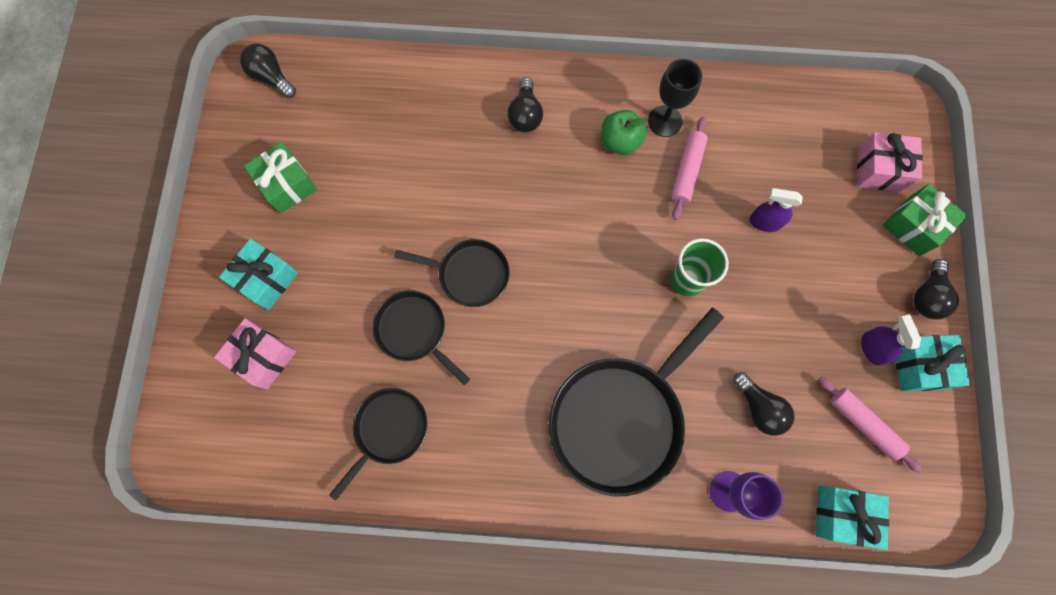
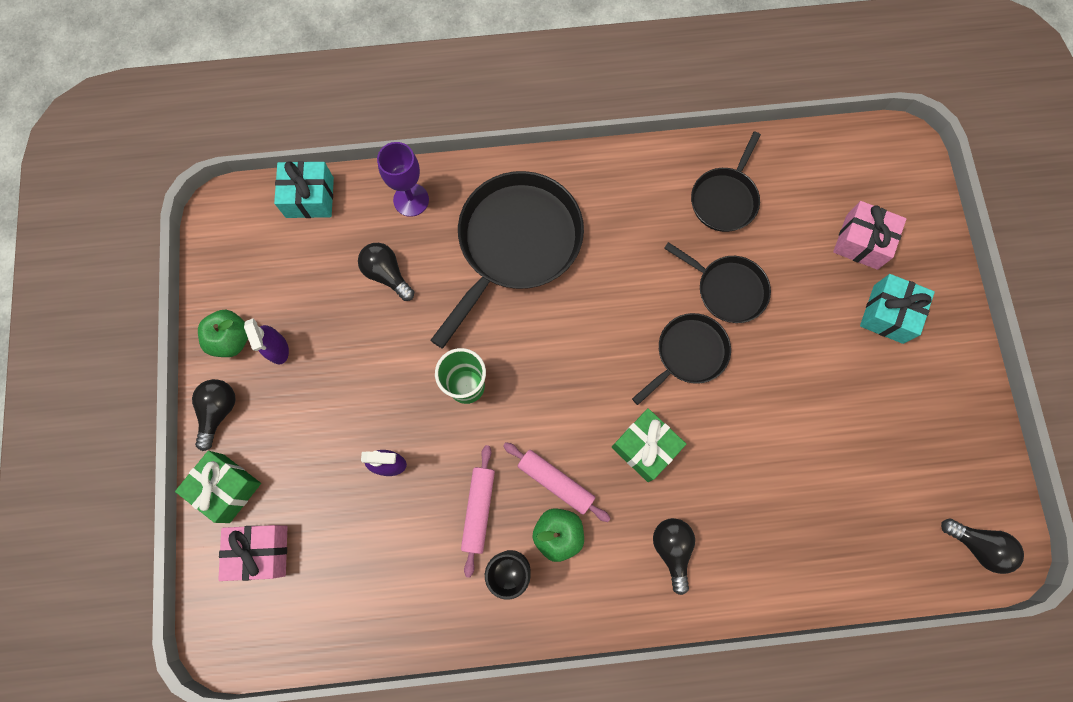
camera: 170 degrees right, 0 degrees up
(287, 185) = (907, 417): green gift -> green gift (645, 447)
(469, 274) = (688, 354): black pan -> black pan turned 135 degrees clockwise
(863, 424) = (288, 276): pink rolling pin -> pink rolling pin (556, 482)
(919, 365) = (231, 339): turquoise gift -> green apple

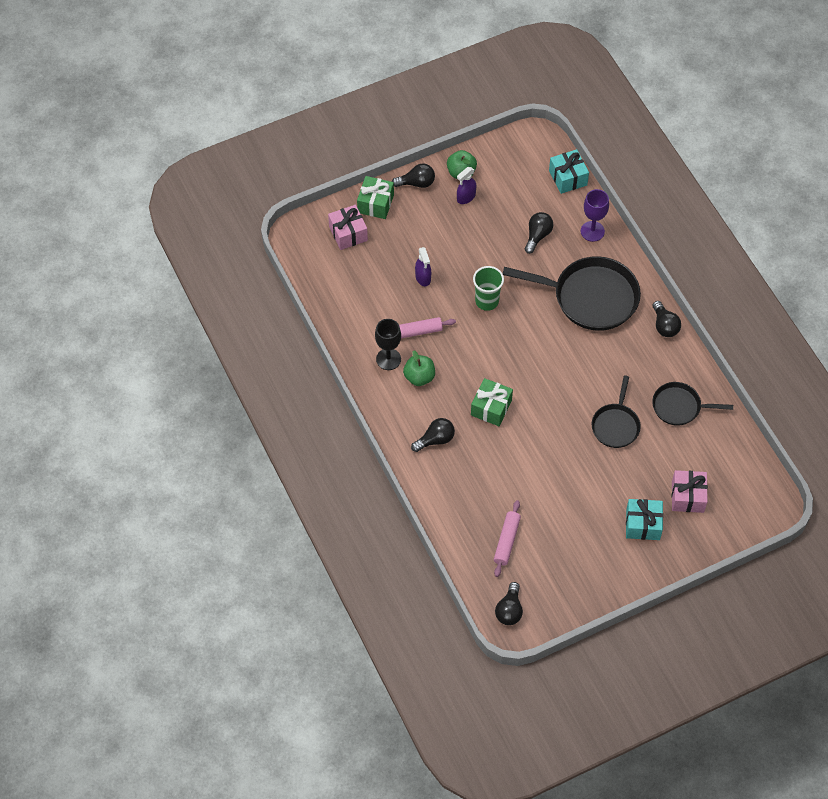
camera: 70 degrees right, 15 degrees down
(556, 482) = (449, 366): pink rolling pin -> pink rolling pin (507, 541)
(595, 168) = (664, 325): none -> black light bulb
(688, 354) = (561, 415): black pan -> none

